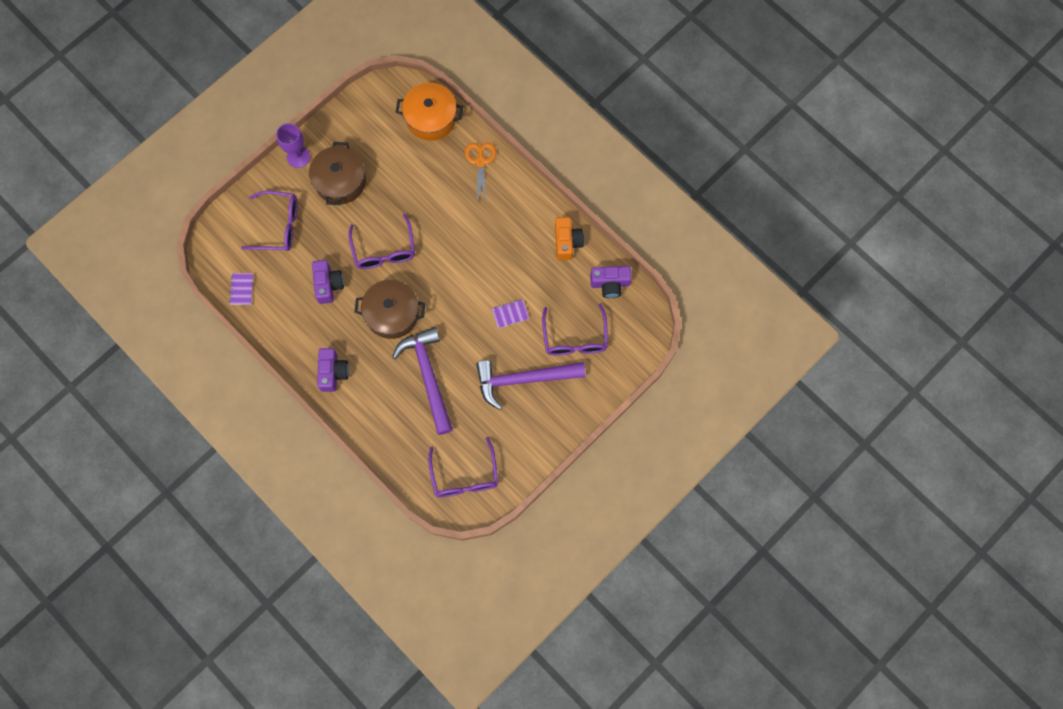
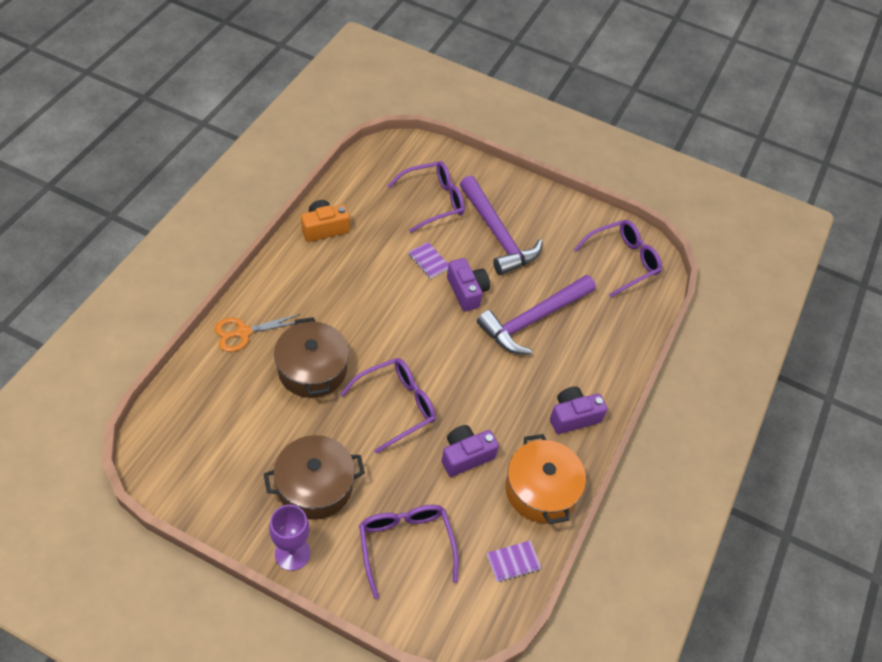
camera: 115 degrees left, 20 degrees down
(392, 314) = (475, 375): brown pot -> brown pot (312, 369)
(431, 118) = (192, 403): orange pot -> orange pot (541, 490)
(610, 284) = (361, 184): purple camera -> purple camera (467, 291)

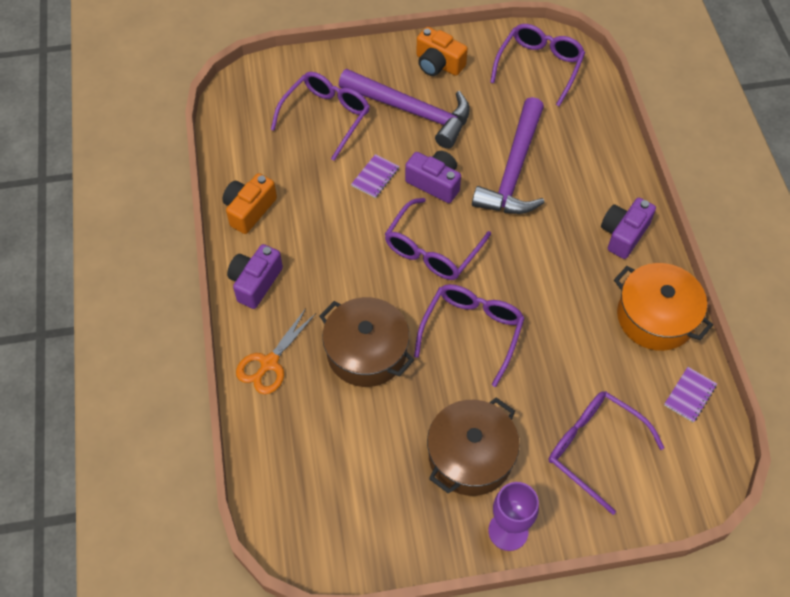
camera: 30 degrees left, 5 degrees up
(421, 334) = (432, 250): none -> purple glasses
(429, 261) = (375, 177): purple notebook -> purple notebook turned 75 degrees counterclockwise
(466, 456) = (570, 333): purple camera -> purple camera (255, 282)
(547, 214) = (438, 64): none -> orange camera

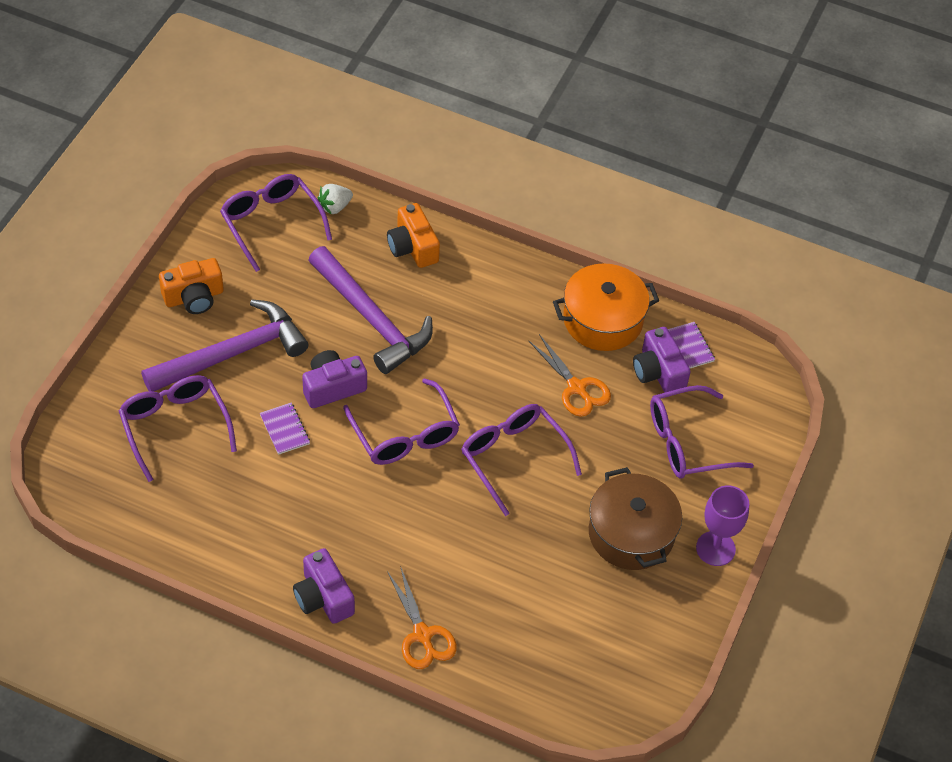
camera: 60 degrees left, 5 degrees down
(249, 210) = (233, 556): orange camera -> orange camera (412, 247)
(366, 352) = (471, 550): brown pot -> none
(574, 336) = (576, 388): none -> orange scissors
(589, 92) = (335, 207): none -> white strawberry
(623, 234) = (506, 286): purple camera -> purple camera (658, 372)

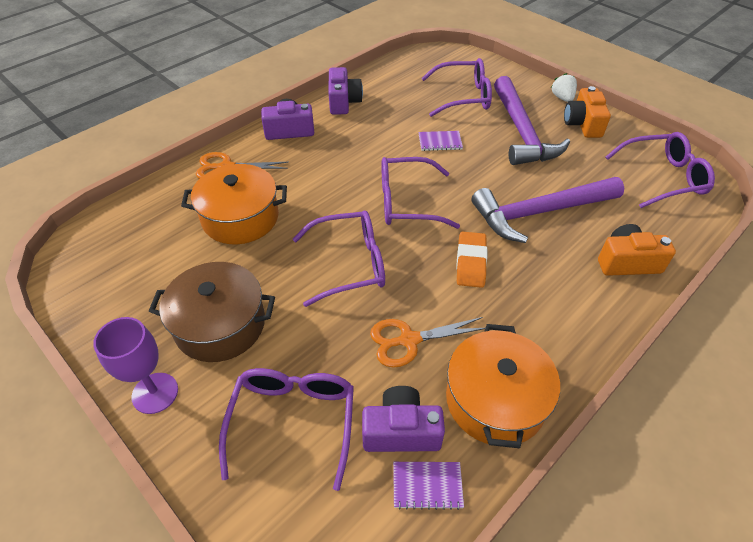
camera: 115 degrees right, 5 degrees down
(333, 387) = (471, 174): purple camera -> purple camera (343, 102)
(335, 207) = (684, 220): white strawberry -> white strawberry (562, 98)
(466, 362) = (471, 262): none -> orange eraser
(496, 580) = (240, 218): none -> orange pot

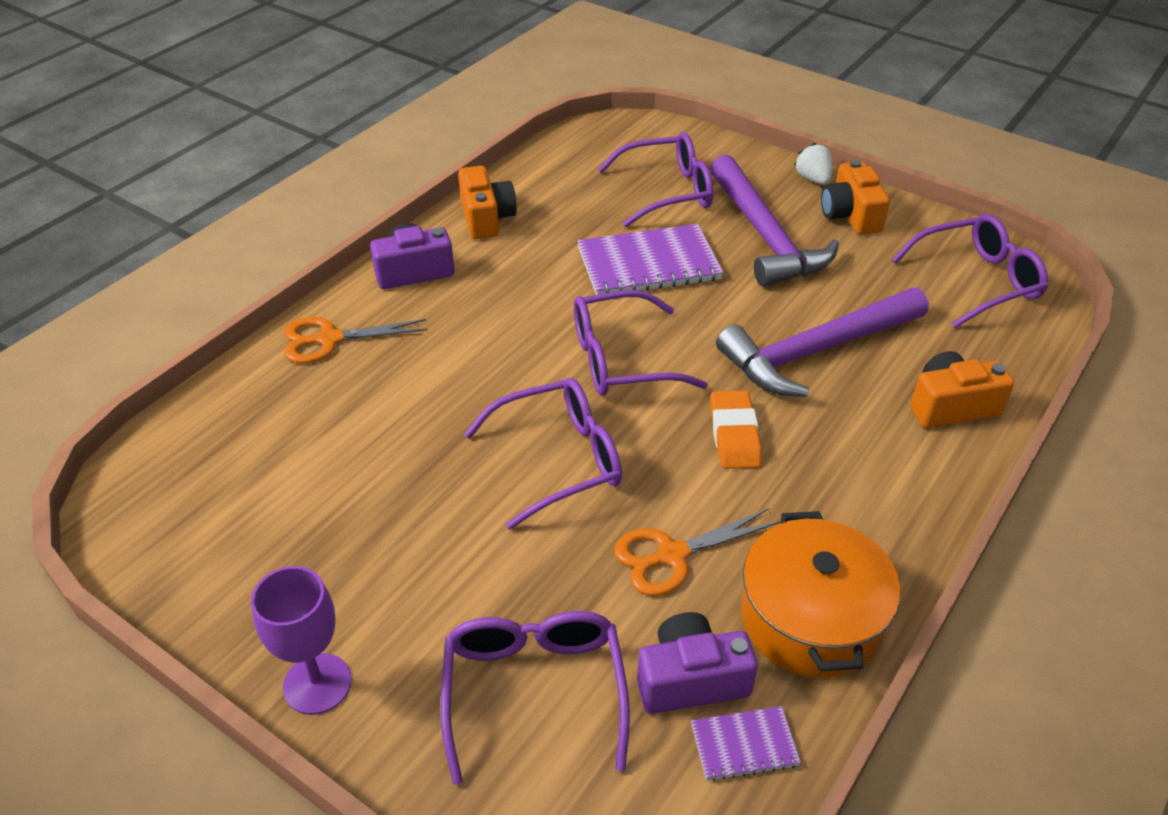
camera: 10 degrees left, 5 degrees down
(220, 325) = (388, 573): brown pot -> none
(240, 218) = (374, 413): orange pot -> none
(343, 102) = (486, 218): purple camera -> orange camera
(440, 142) = (648, 264): purple notebook -> purple notebook, size x2.03

